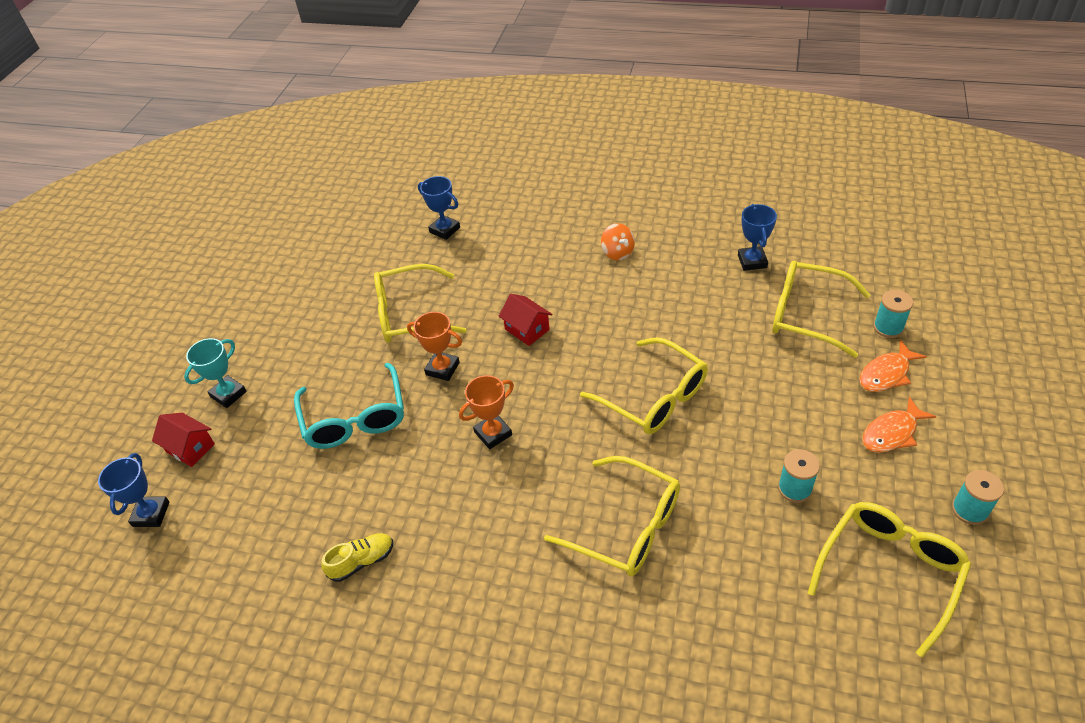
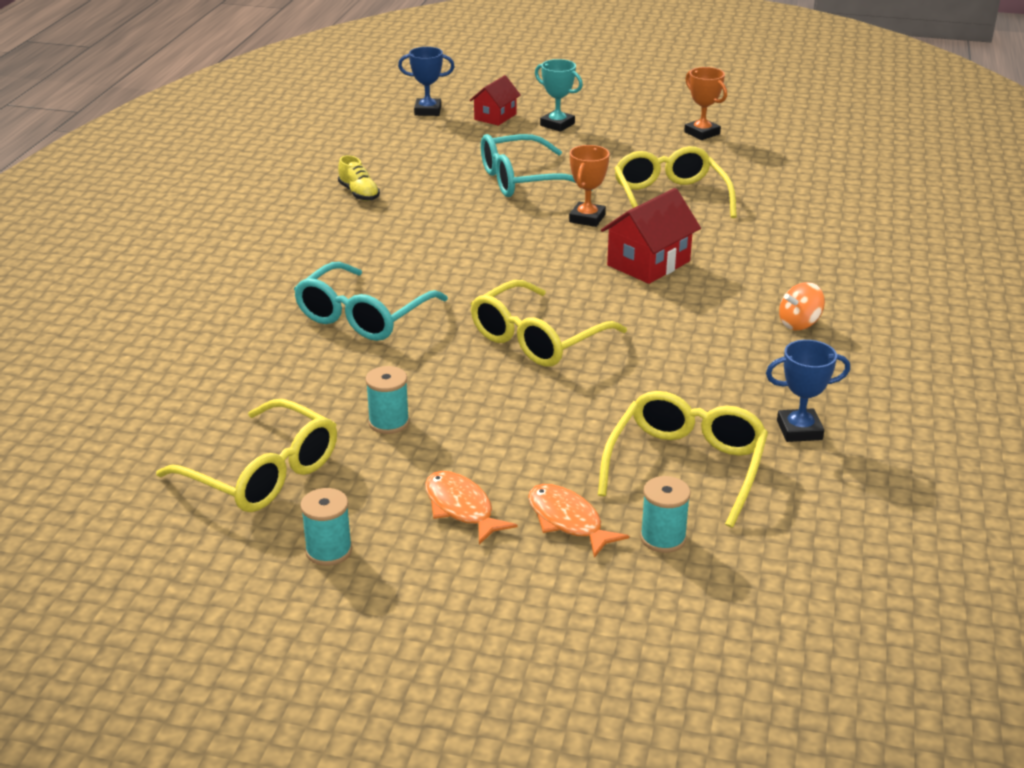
camera: 85 degrees right, 15 degrees down
(445, 230) = (821, 211): blue trophy -> none
(493, 433) = (494, 247): orange trophy -> orange trophy (702, 133)
(527, 329) = (648, 263): red house -> red house, size x1.53
(626, 526) = (363, 316): yellow glasses -> turquoise glasses

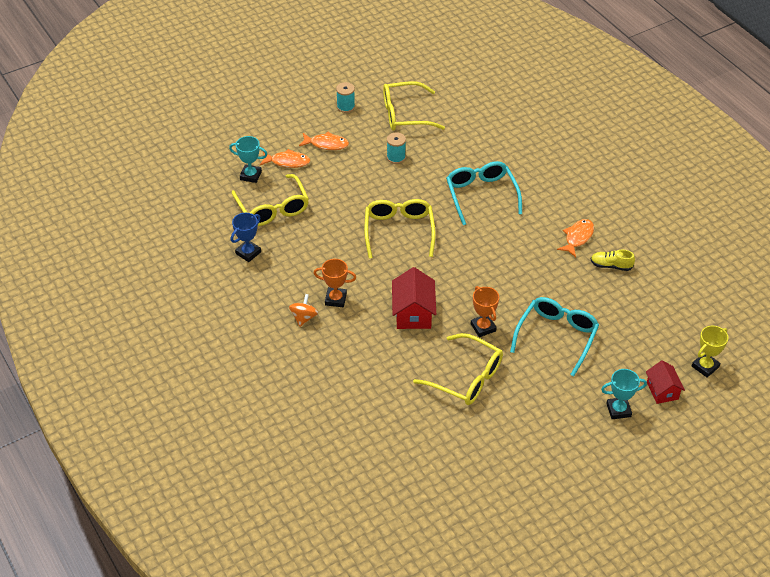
camera: 135 degrees right, 15 degrees up
(341, 227) = (577, 237): none -> orange fish
(428, 111) = (705, 366): blue trophy -> yellow trophy
(663, 538) = (250, 175): turquoise spool -> turquoise trophy
(702, 133) = (530, 468): orange trophy -> orange trophy (335, 299)

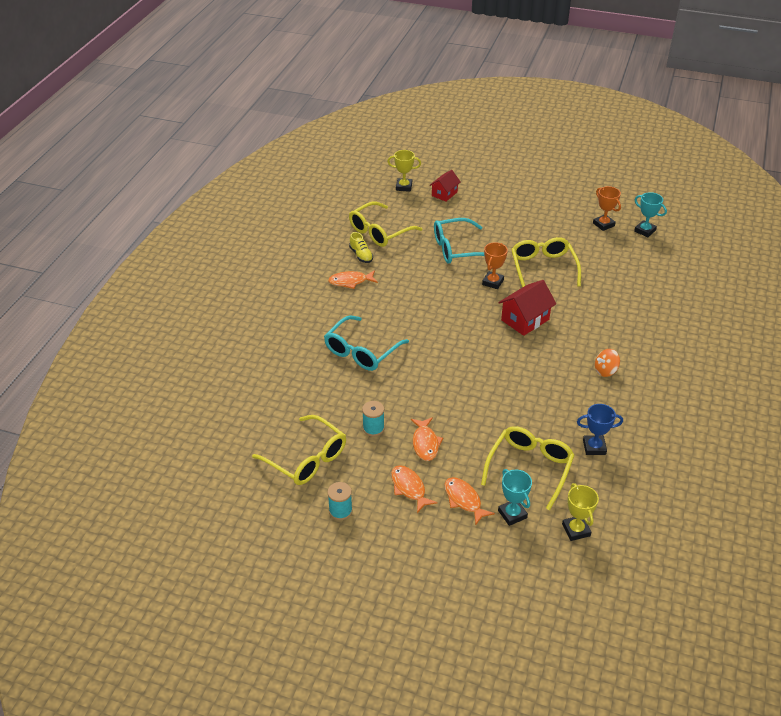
camera: 130 degrees left, 5 degrees down
(204, 195) = (576, 530): none -> yellow trophy
(335, 299) = (567, 365): orange trophy -> orange trophy (603, 224)
(353, 173) = (425, 443): none -> orange fish
(399, 231) = (457, 374): yellow glasses -> yellow glasses (379, 232)
(618, 410) = (481, 202): turquoise trophy -> turquoise trophy (645, 231)

